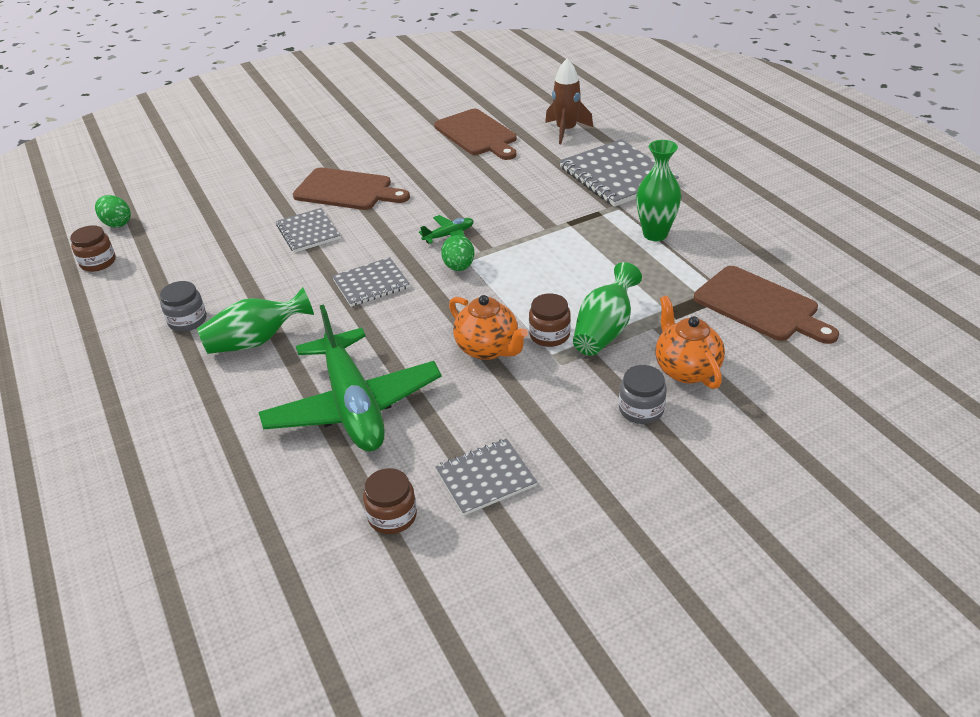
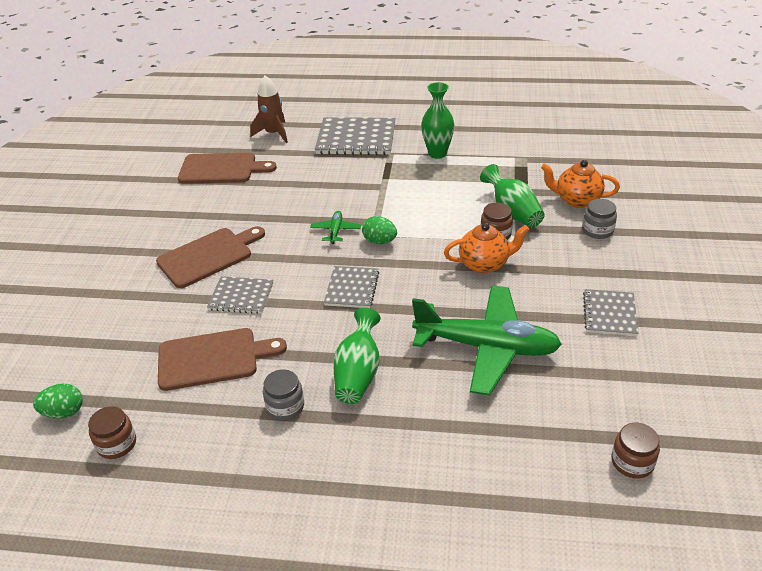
camera: 55 degrees left, 0 degrees up
(392, 516) = (614, 368): brown jar -> brown jar (632, 462)
(760, 306) = (545, 152): brown cutting board -> brown cutting board (213, 358)

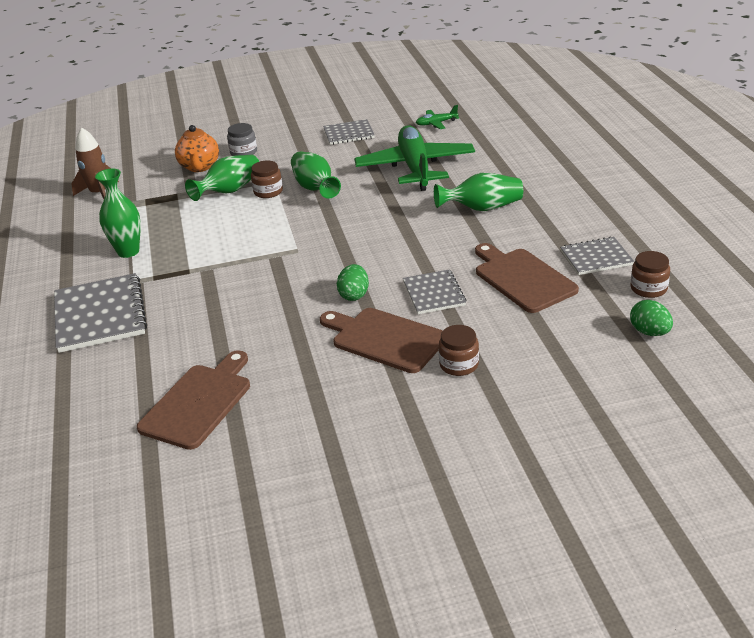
camera: 110 degrees left, 5 degrees down
(221, 169) = (199, 403): brown cutting board -> brown cutting board turned 45 degrees clockwise
(274, 133) = (93, 390): brown rocket -> brown rocket (99, 194)
(285, 406) = (541, 227): grey jar -> none
(335, 231) = (300, 273): green plane -> green plane (436, 123)
(352, 288) = (384, 239): grey notebook -> grey notebook (596, 258)
(380, 241) = (306, 244): green egg -> green egg (354, 295)
(484, 264) = (314, 188): orange teapot -> green vase
(632, 462) = (480, 110): brown jar -> brown jar (459, 364)

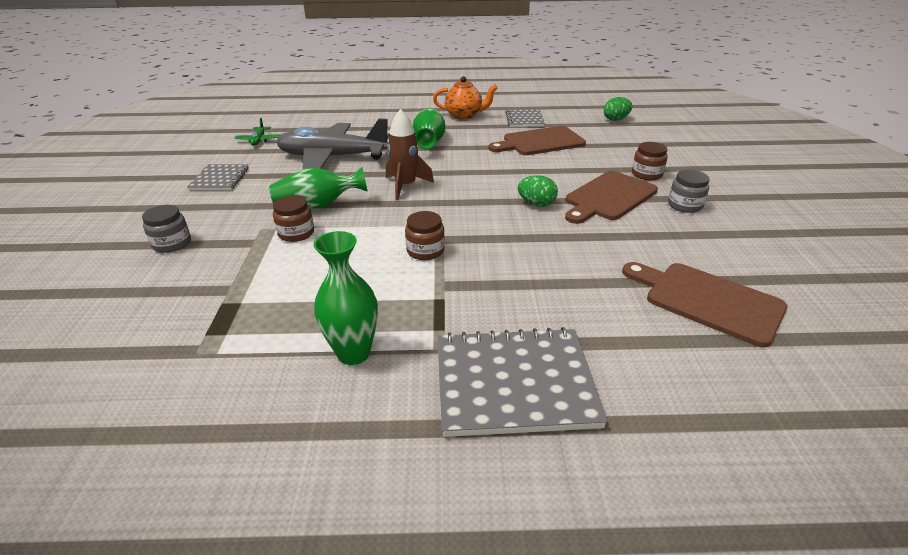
camera: 80 degrees left, 0 degrees up
(99, 194) = (128, 388): brown rocket -> brown rocket (405, 186)
(199, 167) = (167, 280): orange teapot -> orange teapot (464, 115)
(229, 191) = (264, 259): green vase -> none
(382, 394) = (685, 205): none -> grey jar
(415, 168) = (332, 157): green plane -> grey plane
(434, 293) = (548, 172): grey notebook -> none
(648, 288) = (567, 113): brown jar -> brown jar (425, 251)

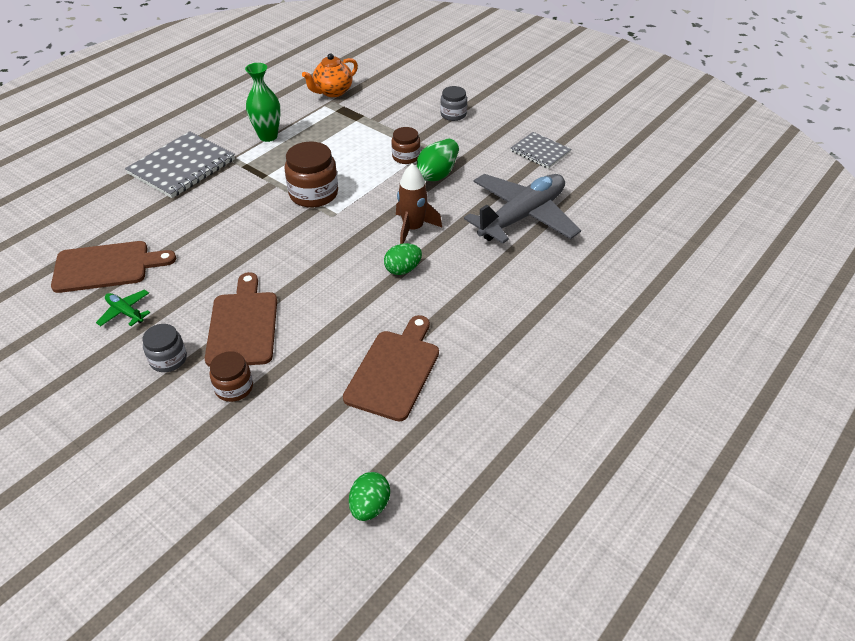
camera: 130 degrees right, 10 degrees up
(259, 140) = (614, 192): green plane -> green plane (125, 312)
(425, 251) = (313, 194): brown jar -> brown jar, size x1.66
(429, 142) = (492, 290): green vase -> none
(464, 115) = (543, 364): orange teapot -> orange teapot (333, 92)
(524, 119) = (472, 409): grey notebook -> none
(536, 204) = (293, 277): green egg -> green egg (403, 269)

